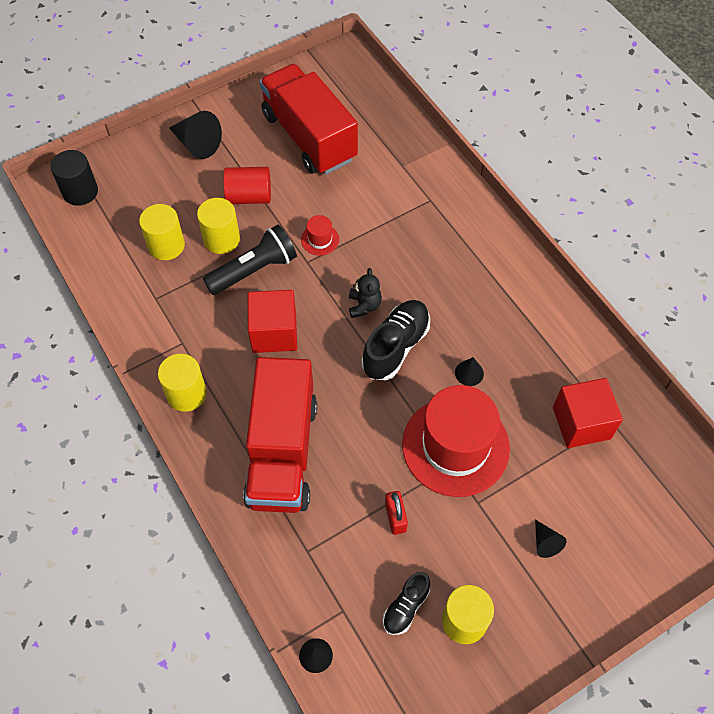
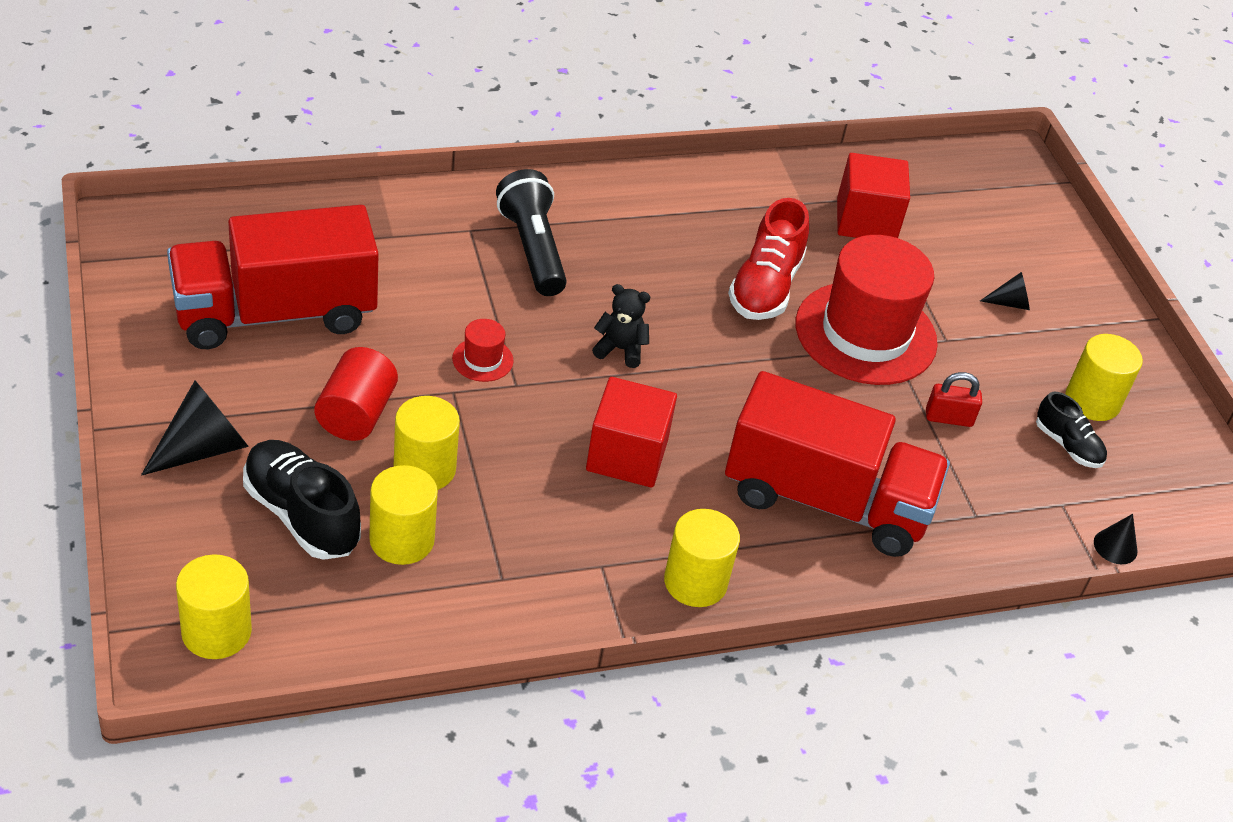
camera: 80 degrees left, 15 degrees down
(80, 192) = (216, 631): black cylinder -> yellow cylinder
(254, 270) = (503, 447): black flashlight -> black flashlight (532, 249)
(396, 347) = (700, 340): black shoe -> black shoe (301, 515)
(469, 373) = (765, 287): black cone -> red shoe

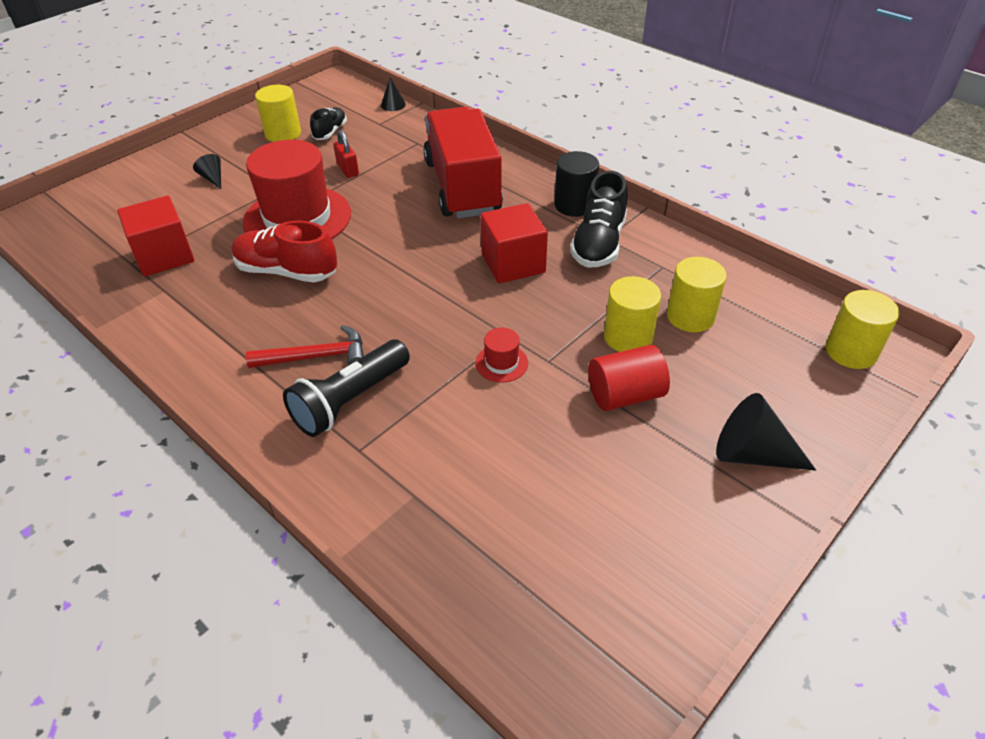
camera: 115 degrees left, 0 degrees up
(275, 313) = (584, 509): red truck -> none
(301, 515) = (733, 368): black shoe -> black shoe (598, 244)
(610, 254) = (316, 356): none -> red hammer
(620, 349) = (420, 306): black teddy bear -> none
(695, 582) = (574, 205): yellow cylinder -> black cylinder
(765, 287) = (287, 271): red shoe -> red shoe turned 150 degrees counterclockwise

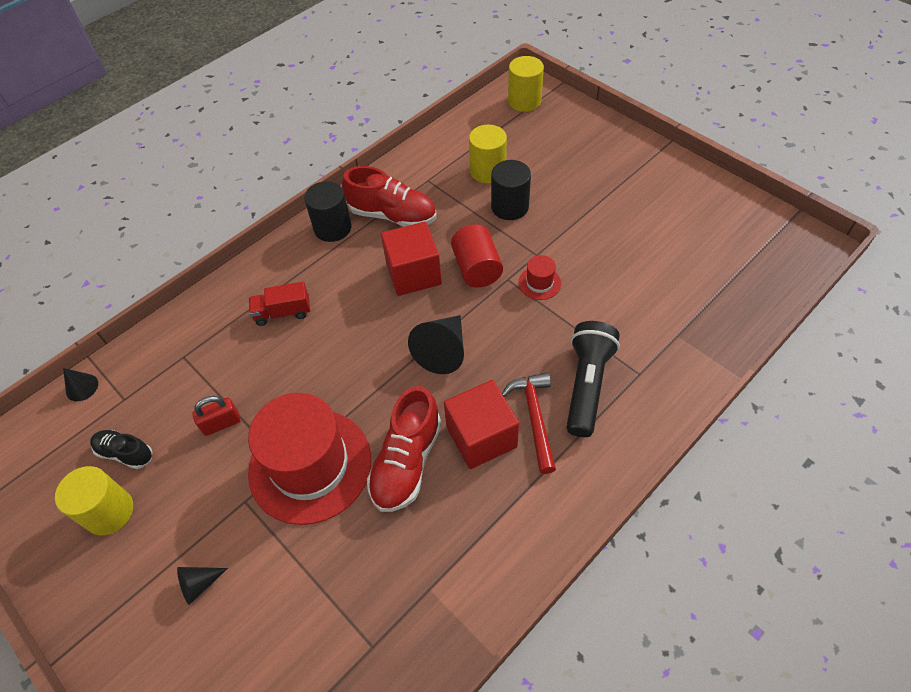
camera: 85 degrees left, 10 degrees up
(164, 256) = (363, 606): red cube -> red cube (481, 437)
(350, 400) = (586, 385): black flashlight -> black flashlight turned 120 degrees counterclockwise
(462, 187) = (283, 312): red truck -> red truck, size x0.41
(598, 244) = (393, 215): black shoe -> red shoe
(625, 395) = (570, 213): red cylinder -> red cylinder (477, 269)
(628, 337) = (510, 207): yellow cylinder -> black cylinder
(752, 454) = (617, 159): black cone -> black cone (443, 351)

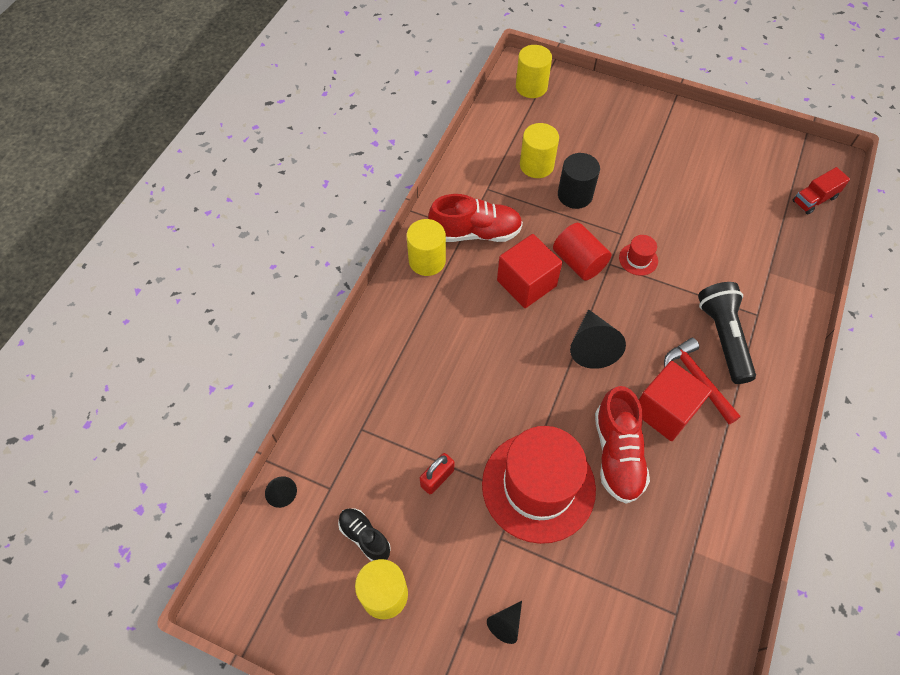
camera: 25 degrees left, 5 degrees up
(125, 453) = (365, 537): black shoe -> black shoe turned 45 degrees clockwise
(283, 312) = (430, 356): red truck -> red truck (814, 199)
(332, 228) = (427, 261): black cylinder -> yellow cylinder

